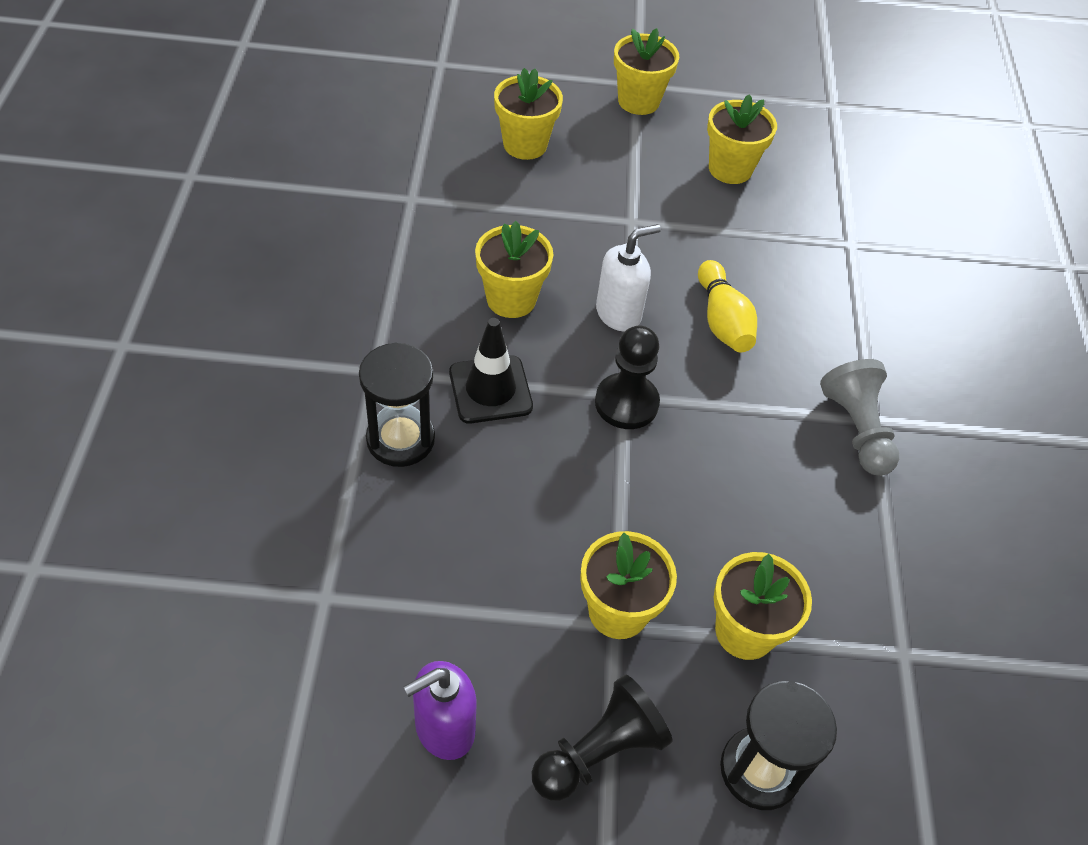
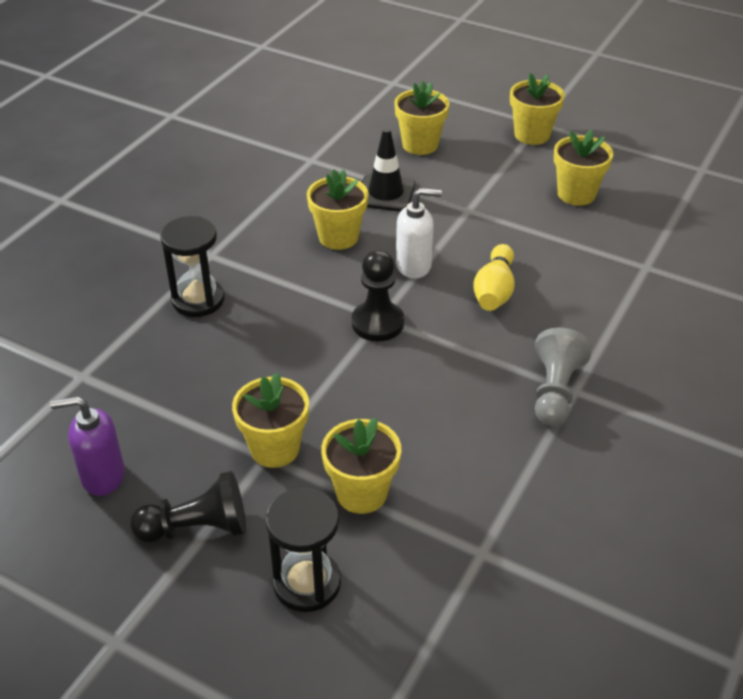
camera: 30 degrees right, 10 degrees down
(490, 390) = (282, 288): black traffic cone -> black traffic cone (385, 193)

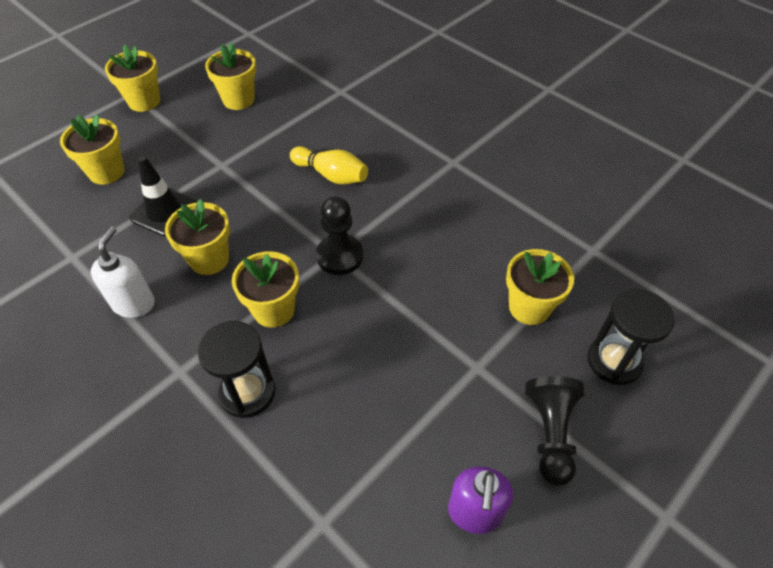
camera: 75 degrees left, 10 degrees up
(275, 448) = (469, 359): yellow flower pot -> yellow flower pot (274, 310)
(414, 266) = (277, 216): white soap dispenser -> white soap dispenser (134, 303)
(555, 392) = (452, 172): grey pawn -> none

